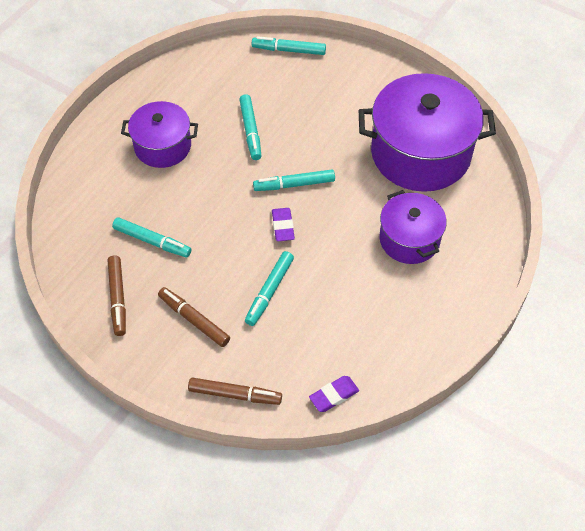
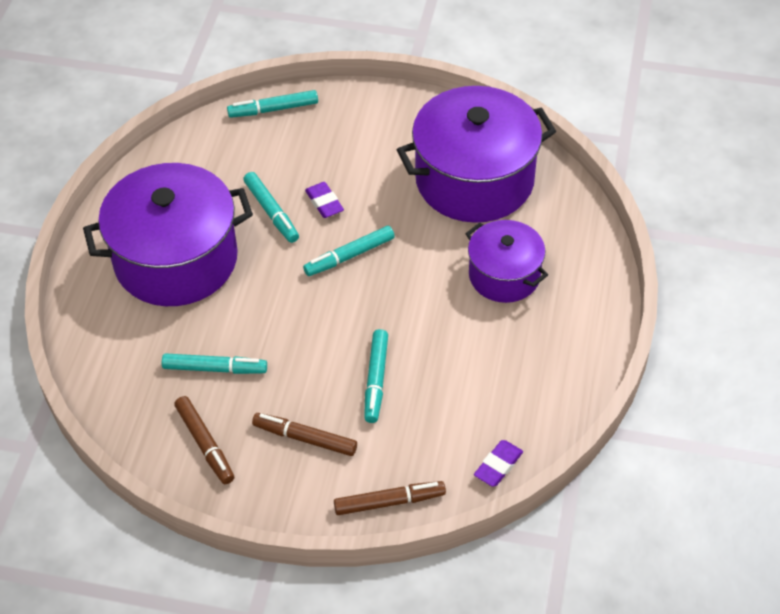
camera: 20 degrees left, 5 degrees down
(163, 146) = (176, 259): purple pot -> purple pot, size x1.75
(283, 226) = (358, 305): purple eraser -> purple eraser (324, 203)

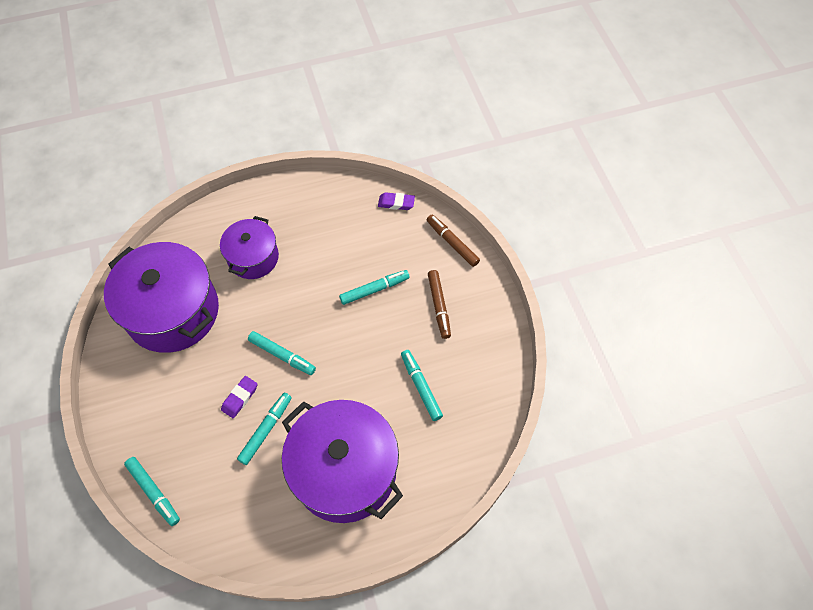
camera: 120 degrees left, 10 degrees up
(205, 444) = (478, 359): brown marker -> none

